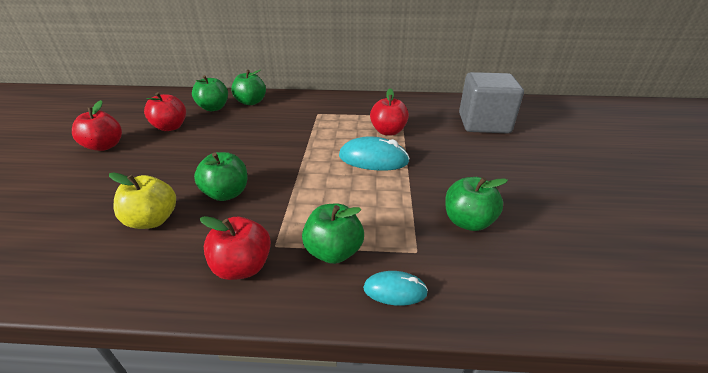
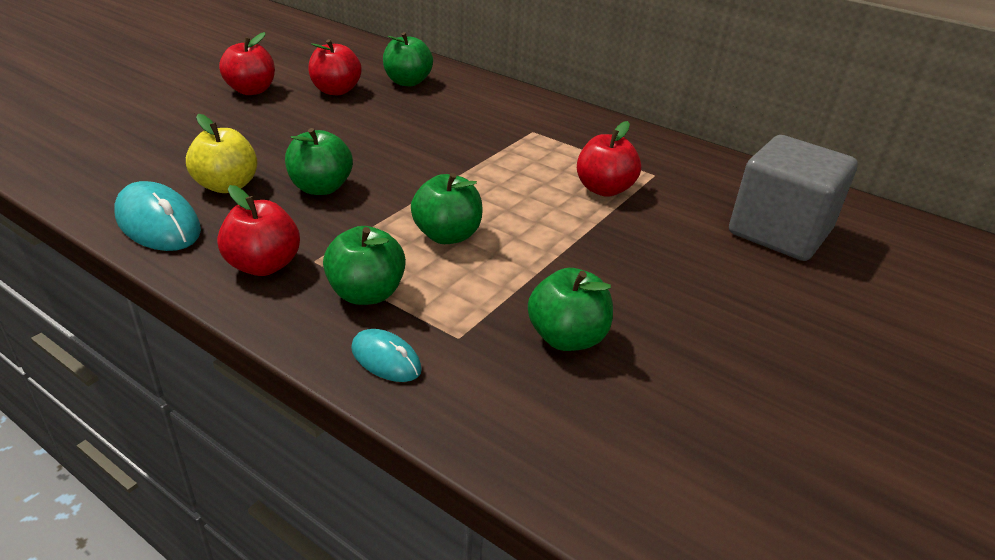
camera: 30 degrees right, 0 degrees up
(251, 102) = (461, 88): green apple -> green apple (447, 235)
(373, 159) = (537, 216): turquoise mouse -> turquoise mouse (158, 223)

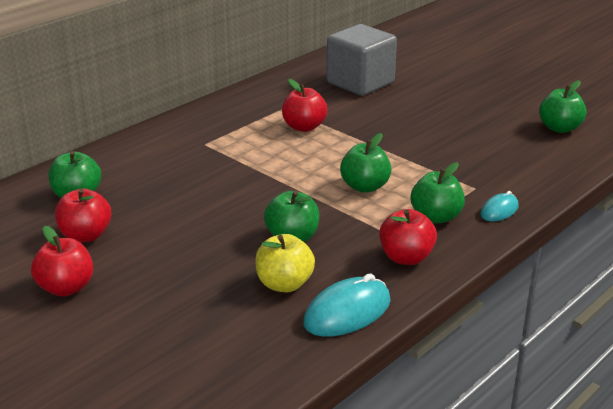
camera: 80 degrees left, 5 degrees down
(567, 338) = (471, 156): green apple -> green apple (559, 128)

